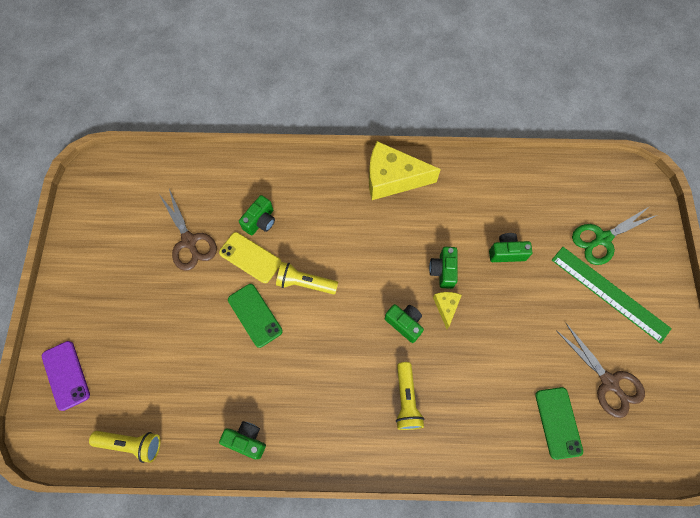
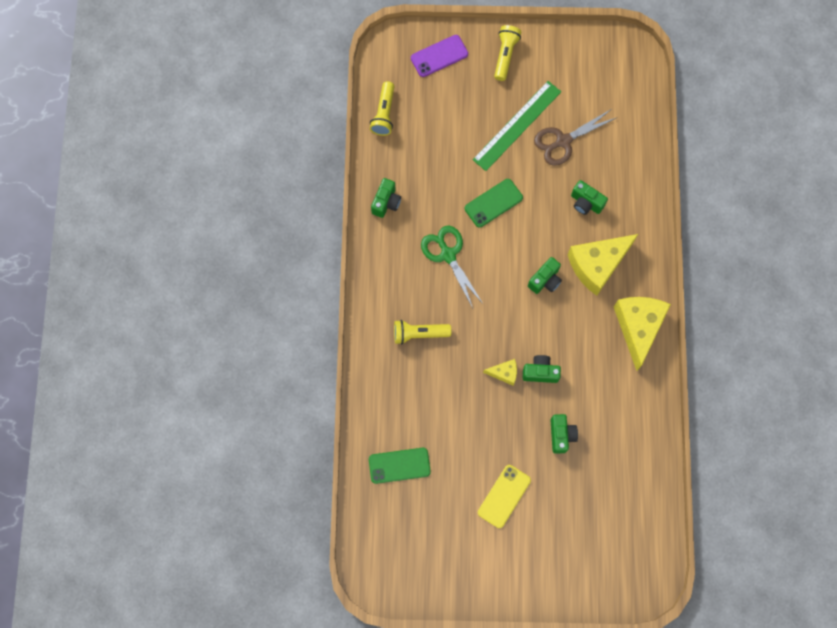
camera: 90 degrees right, 5 degrees up
(250, 257) = (548, 196): yellow phone -> yellow phone (504, 496)
(305, 283) = (525, 245): yellow flashlight -> yellow flashlight (505, 55)
(328, 213) = (597, 265): none -> yellow cheese
(404, 323) = (487, 334): green camera -> green camera (545, 280)
(602, 239) = (579, 534): green scissors -> green scissors (448, 255)
(609, 293) = (521, 532): green ruler -> green ruler (517, 125)
(609, 382) = (435, 517): brown scissors -> none

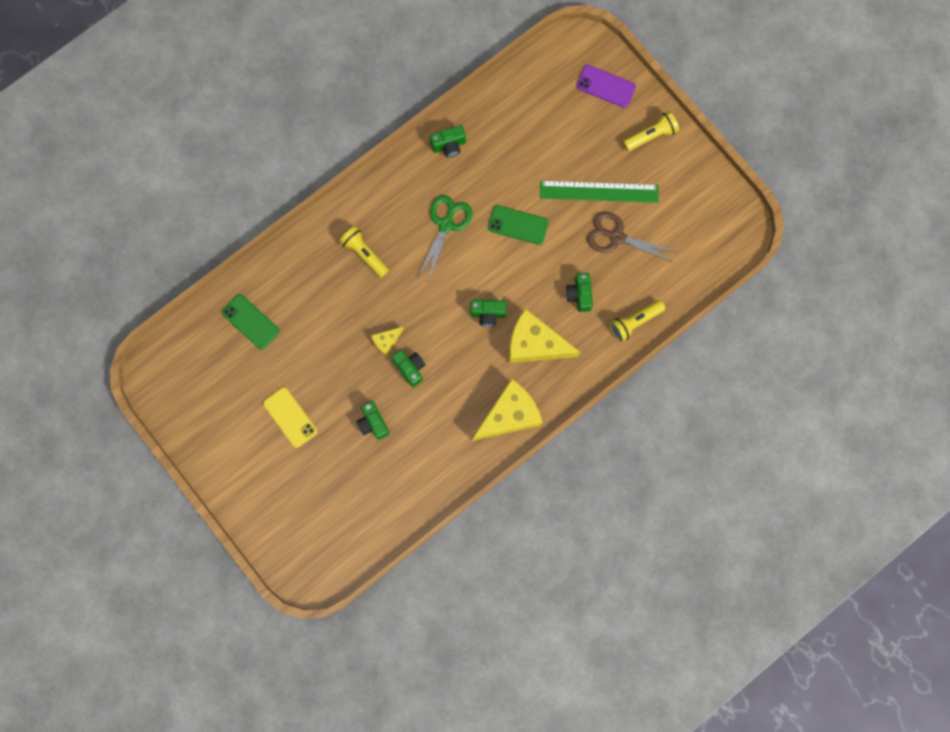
camera: 50 degrees right, 5 degrees up
(384, 114) = (520, 85): yellow flashlight -> yellow flashlight (634, 322)
(504, 373) = (386, 341): yellow cheese -> yellow cheese turned 90 degrees clockwise
(504, 496) = (290, 417): yellow phone -> yellow phone turned 60 degrees clockwise
(561, 435) = (373, 423): green camera -> green camera turned 105 degrees clockwise

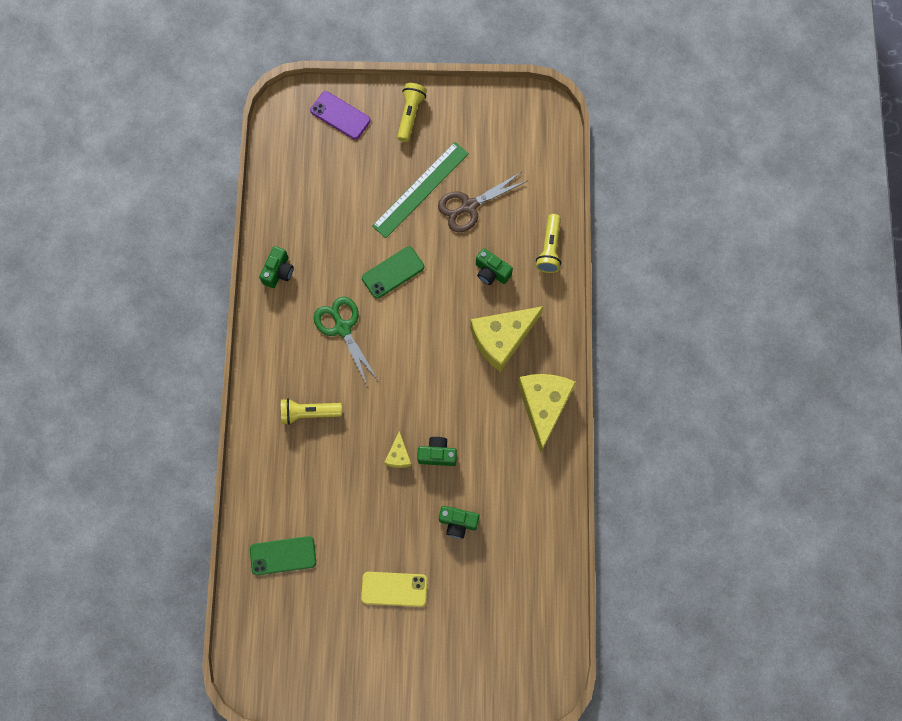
camera: 50 degrees left, 5 degrees down
(488, 314) = (445, 355): green camera -> none
(605, 86) = (340, 115): purple phone -> purple phone turned 60 degrees clockwise

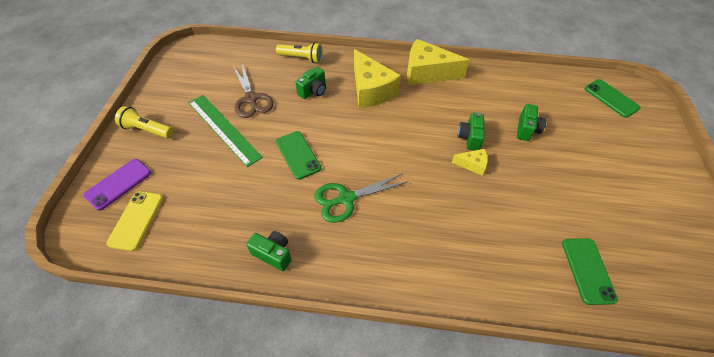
camera: 85 degrees left, 20 degrees down
(309, 413) = (433, 235): yellow flashlight -> none
(394, 589) = (594, 177): yellow phone -> yellow phone (136, 220)
(527, 642) = (611, 98): none -> green phone

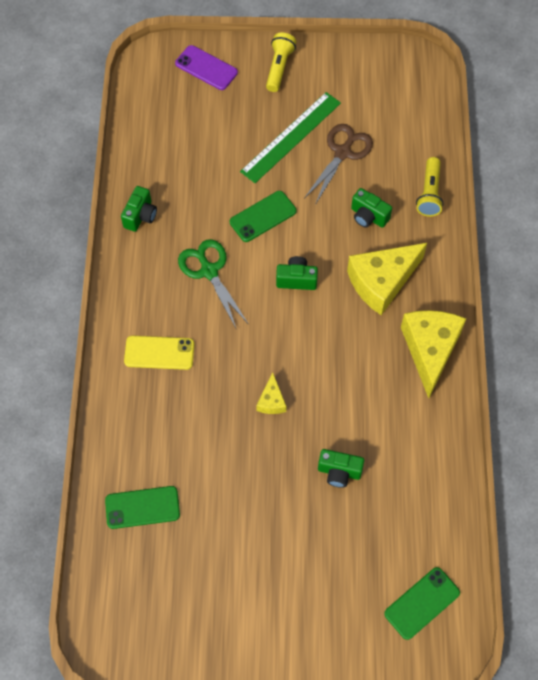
camera: 85 degrees right, 10 degrees up
(136, 220) = (167, 96): yellow phone -> yellow phone (159, 353)
(251, 99) = (342, 153): brown scissors -> brown scissors turned 150 degrees clockwise
(469, 138) = (314, 400): green camera -> green camera (296, 279)

